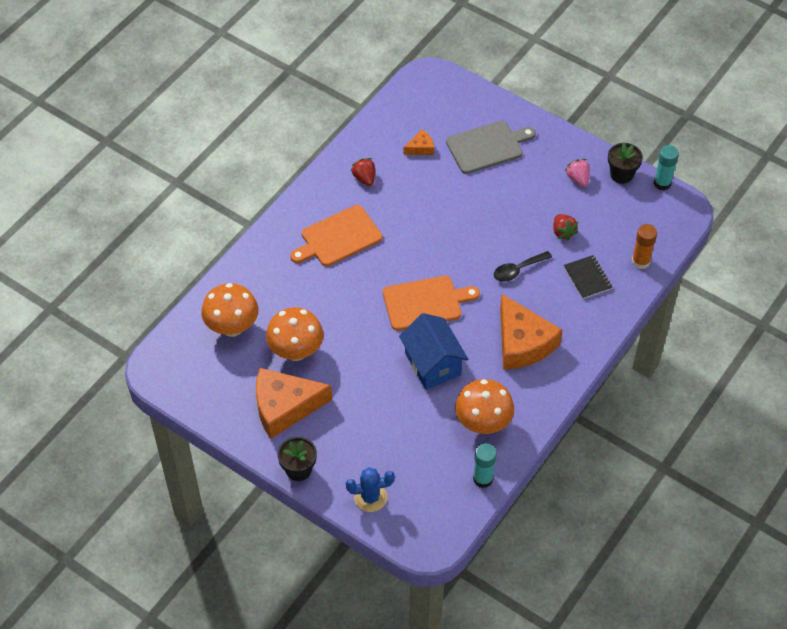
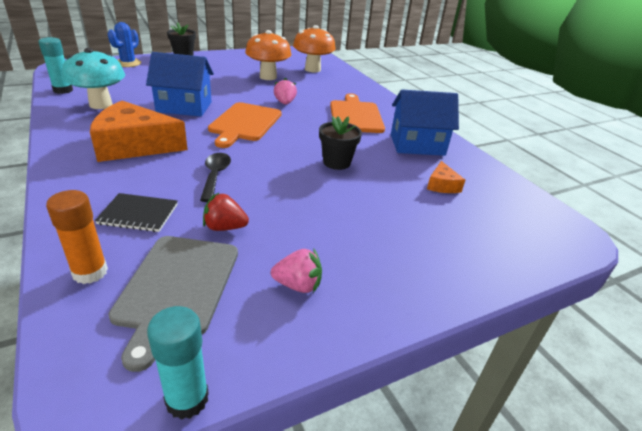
camera: 115 degrees right, 20 degrees down
(284, 407) = (231, 64): orange cheese -> none
(355, 300) = (285, 103): none -> pink strawberry
(364, 178) = (417, 145): red strawberry -> blue house
(483, 423) = (101, 105): orange mushroom -> turquoise mushroom
(487, 147) = (417, 229): grey cutting board -> grey cutting board (177, 287)
(621, 174) = (261, 345): black flower pot -> black flower pot (336, 162)

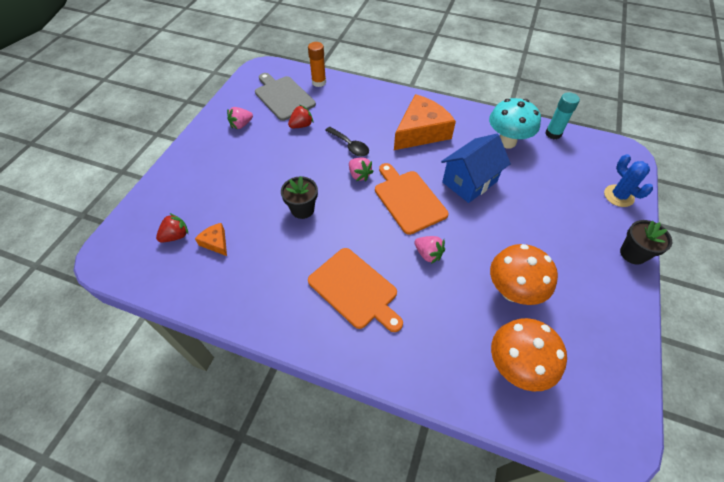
camera: 140 degrees right, 20 degrees up
(138, 214) = (344, 106): black notebook -> none
(187, 399) = (238, 80): turquoise glue stick -> none
(251, 153) = (359, 175): none -> pink strawberry
(417, 145) = (266, 285): blue house -> none
(482, 210) = (176, 236): none -> red strawberry

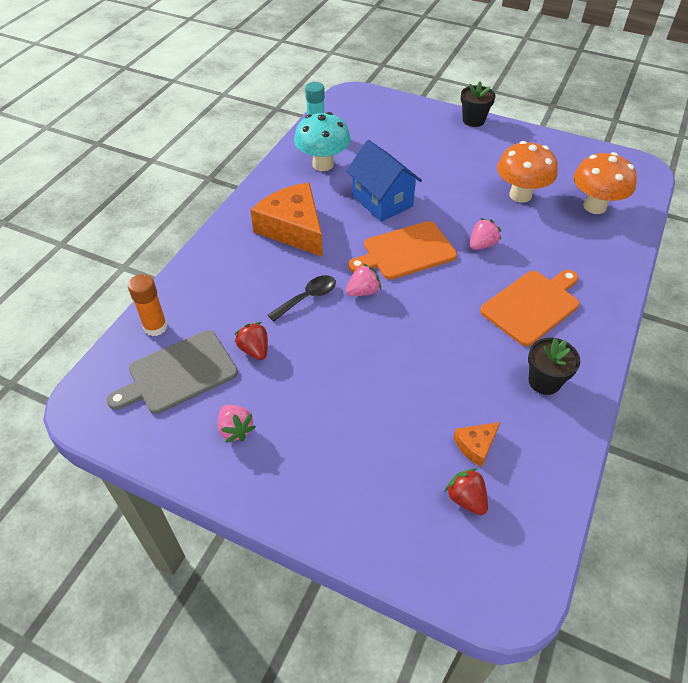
camera: 85 degrees left, 5 degrees down
(302, 209) = (418, 350): black flower pot -> black flower pot (544, 381)
(618, 196) = (407, 111): blue cactus -> none

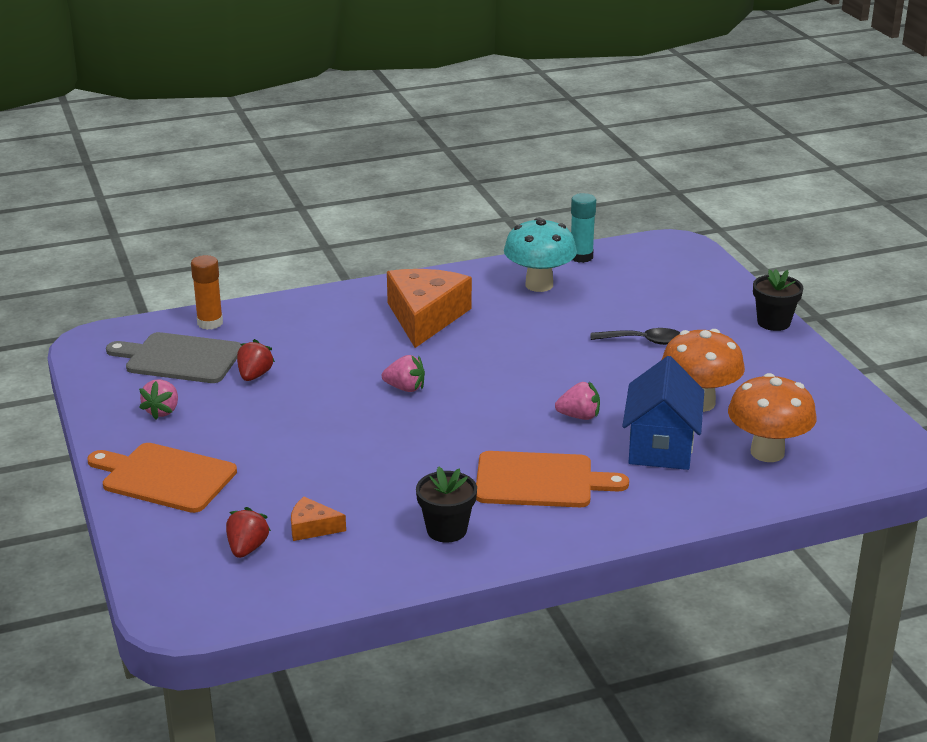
camera: 45 degrees right, 20 degrees down
(308, 298) = (352, 367): black spoon -> black spoon (643, 341)
(382, 201) = (544, 338): blue house -> blue house (661, 447)
(405, 251) = (495, 383): orange cutting board -> orange cutting board (165, 477)

